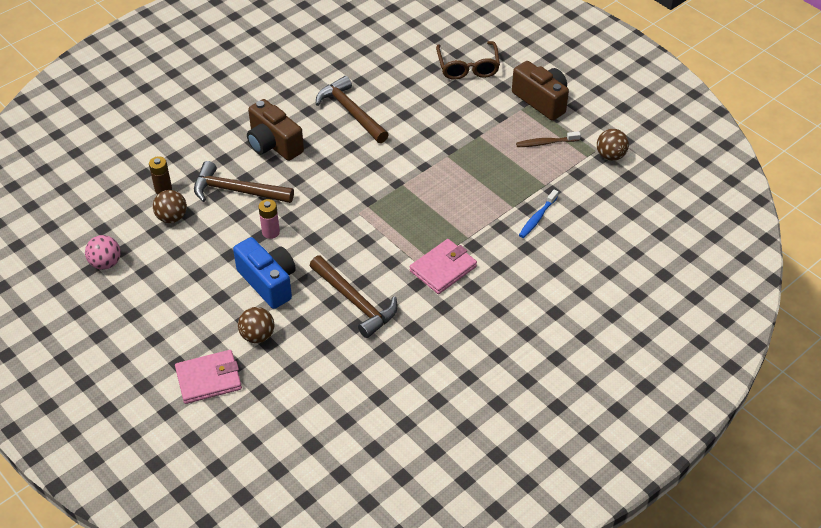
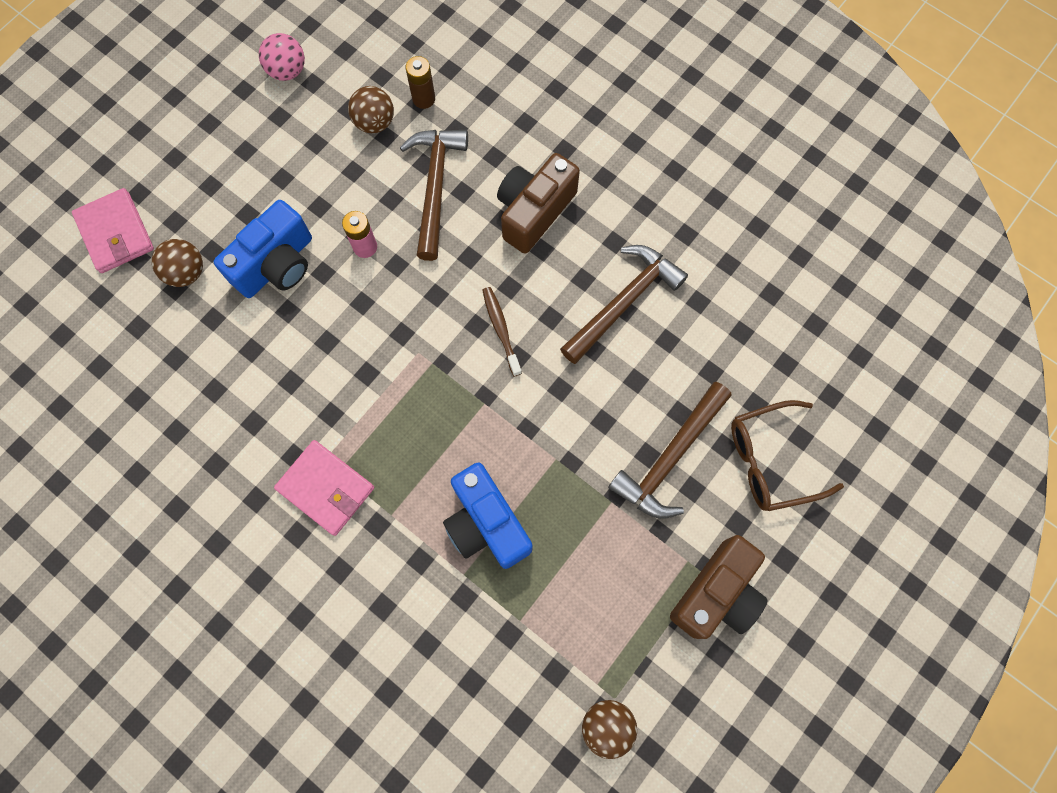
camera: 80 degrees right, 25 degrees up
(355, 302) = (254, 380): brown hammer -> brown hammer (670, 458)
(482, 193) = (486, 524): none -> blue camera
(537, 218) = (445, 616): blue toothbrush -> none
(545, 143) = (616, 611): brown toothbrush -> brown toothbrush (501, 329)

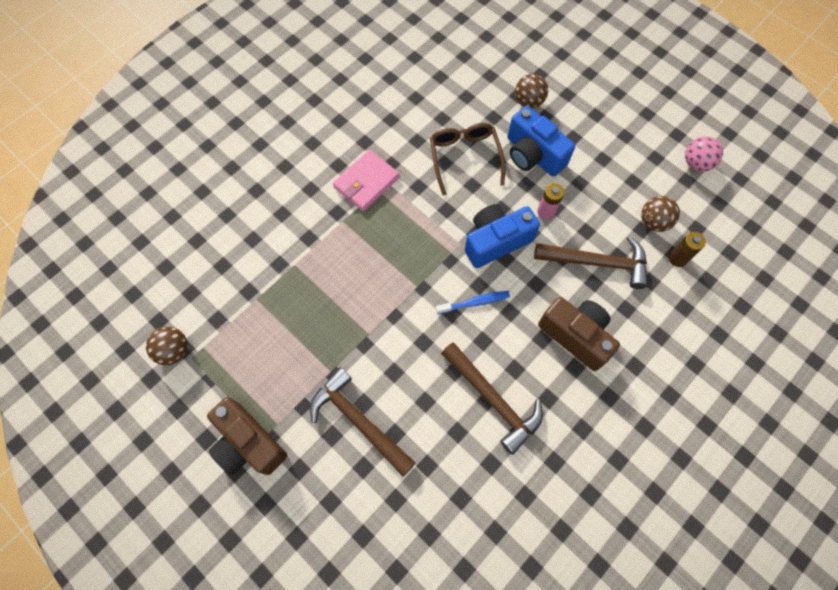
camera: 95 degrees right, 5 degrees down
(115, 233) = (559, 61): pink wallet -> none
(486, 524) = (327, 282): blue camera -> blue camera (496, 241)
(501, 329) = (475, 302): brown toothbrush -> blue toothbrush
(772, 460) = (346, 506): brown glasses -> brown glasses (465, 158)

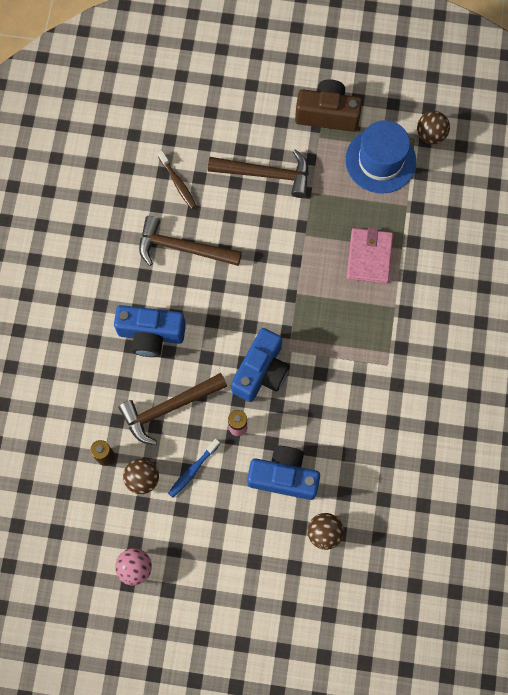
camera: 145 degrees right, 5 degrees up
(241, 358) = (380, 161): none -> blue hat
(366, 182) = (403, 353): pink wallet -> pink wallet (369, 257)
(453, 474) = (178, 183): none -> brown toothbrush
(465, 158) = (339, 432): brown glasses -> none
(475, 302) = (244, 310): blue toothbrush -> blue toothbrush (192, 470)
(576, 336) = (151, 335): brown camera -> blue camera

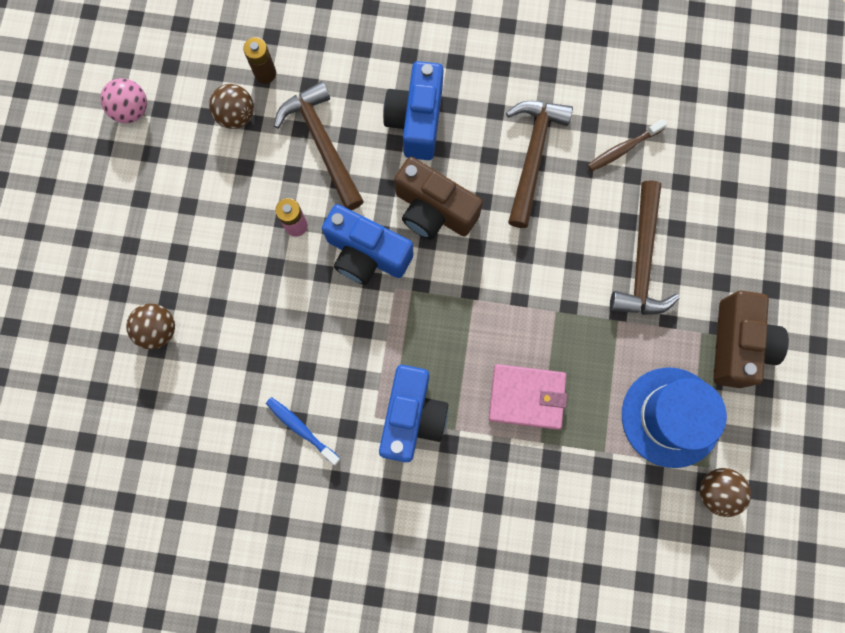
camera: 90 degrees right, 5 degrees up
(192, 470) = (244, 173): blue toothbrush -> blue toothbrush (301, 429)
(226, 322) = (433, 210): none -> brown camera
(283, 476) = (231, 281): blue camera -> blue camera (412, 416)

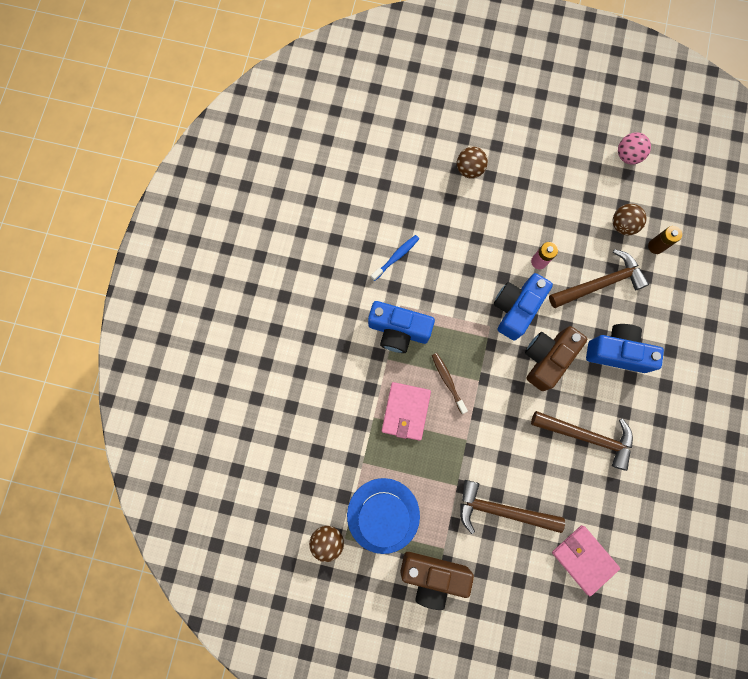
camera: 95 degrees right, 0 degrees up
(623, 149) = (591, 508): brown toothbrush -> brown toothbrush (448, 381)
(686, 157) = (584, 559): none -> pink wallet

